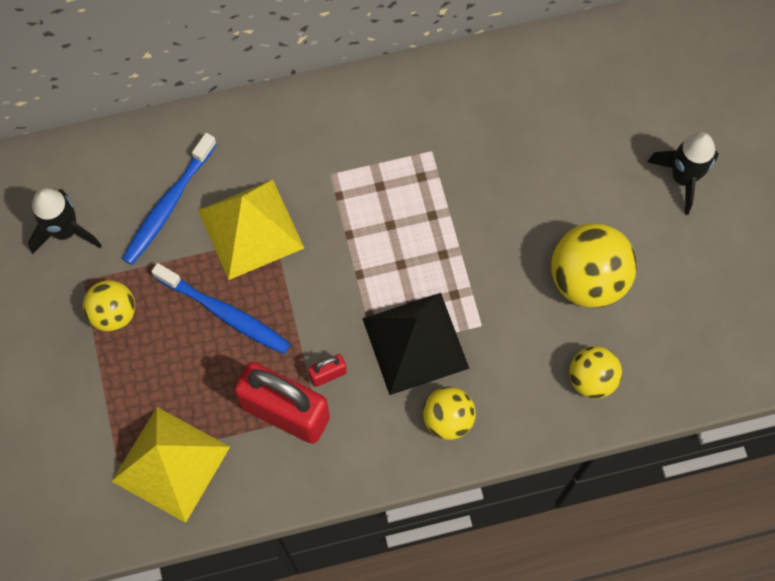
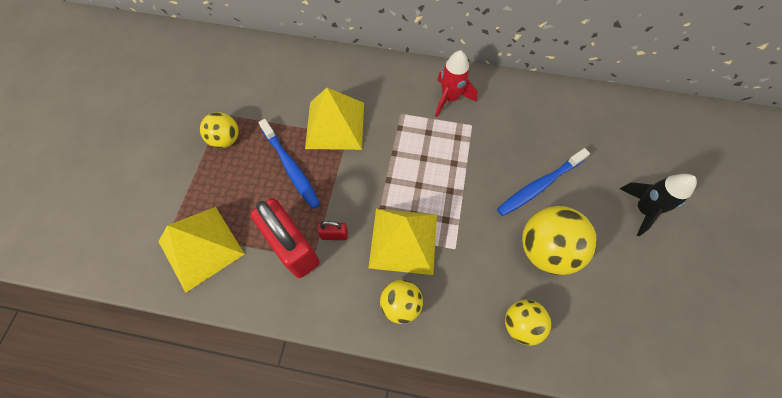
camera: 25 degrees right, 5 degrees down
(65, 231) = (228, 83): black rocket -> none
(168, 205) = (294, 92): blue toothbrush -> blue toothbrush (539, 186)
(386, 124) = (450, 98): none -> red rocket
(415, 343) = (403, 240): black pyramid -> yellow pyramid

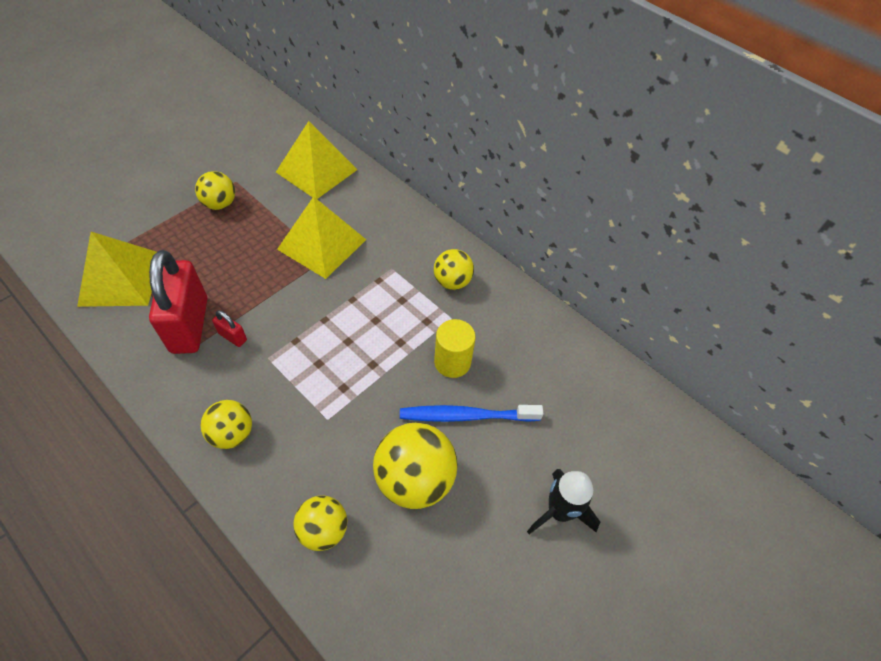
camera: 30 degrees right, 10 degrees down
(291, 168) = (250, 258): blue toothbrush -> none
(403, 240) = (287, 380): yellow pyramid -> yellow pyramid (316, 170)
(450, 98) = (452, 282): red rocket -> yellow ball
(499, 155) = (452, 362): none -> yellow cylinder

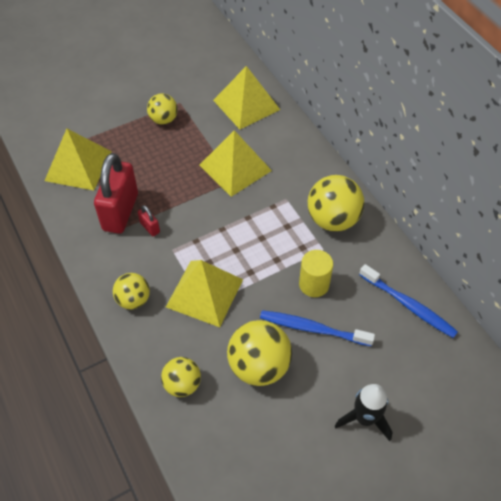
camera: 20 degrees right, 0 degrees up
(323, 403) = (204, 293): none -> yellow pyramid
(452, 282) = (333, 219): yellow ball -> yellow ball, size x1.64
(566, 362) = (409, 305): none -> blue toothbrush

